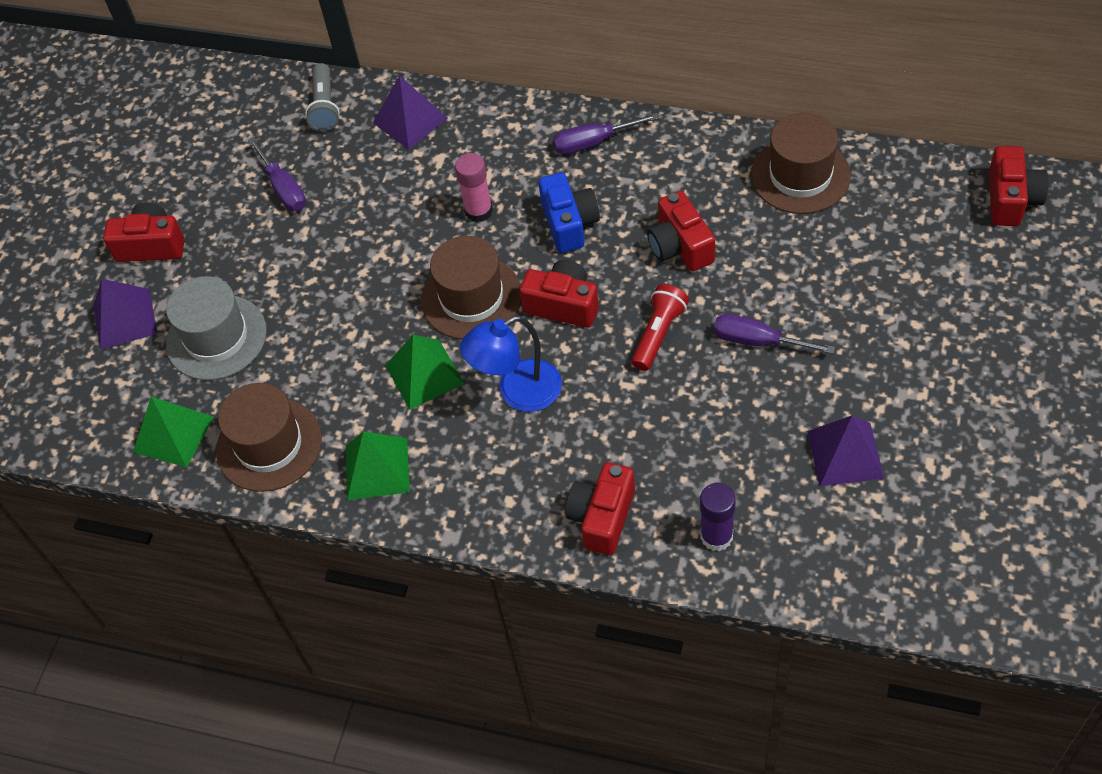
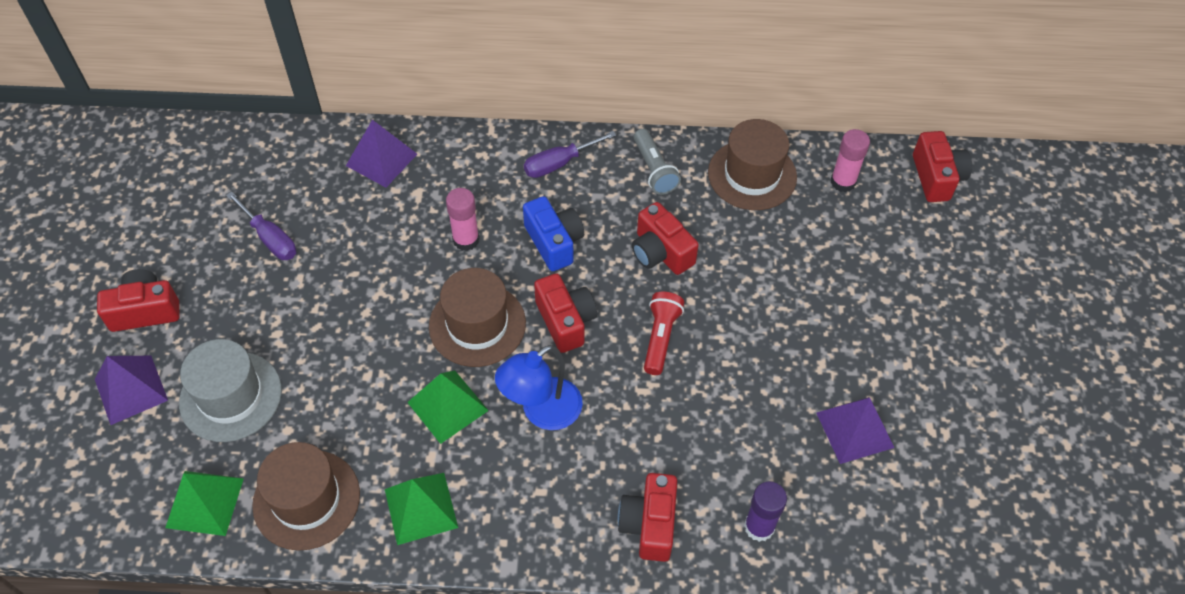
camera: 20 degrees left, 0 degrees up
(325, 107) = (295, 154): grey flashlight -> grey flashlight (654, 170)
(563, 305) = (565, 321): red camera -> red camera turned 60 degrees clockwise
(758, 341) = (751, 333): purple screwdriver -> none
(901, 193) = (843, 182): none -> pink glue stick

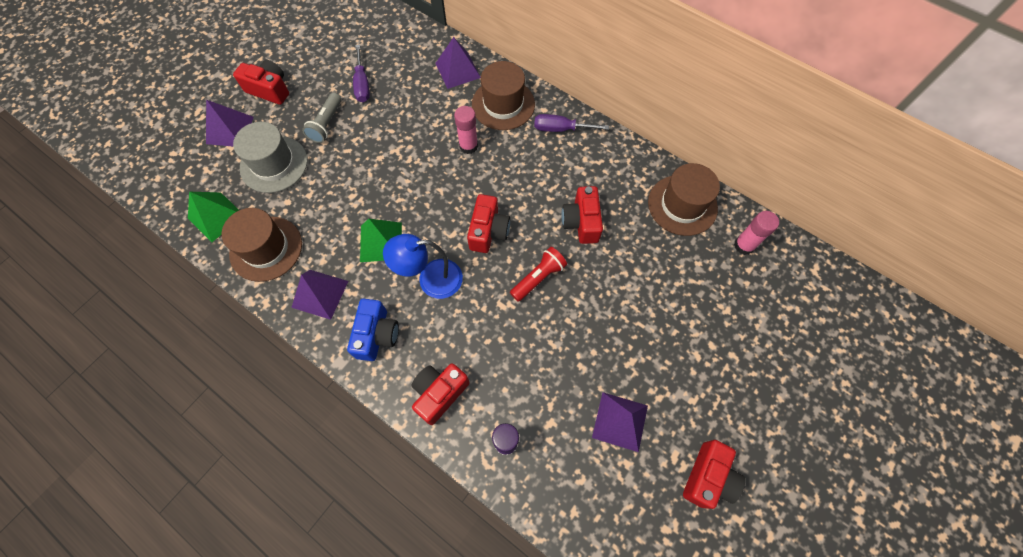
camera: 35 degrees right, 10 degrees up
(421, 508) = (320, 294): green pyramid -> purple pyramid
(477, 324) = (435, 202): brown hat -> brown hat (503, 104)
(554, 242) = (519, 177): blue camera -> blue camera (377, 335)
(654, 170) = (618, 166): grey flashlight -> grey flashlight (326, 124)
(936, 177) = (818, 281): red camera -> red camera (708, 477)

